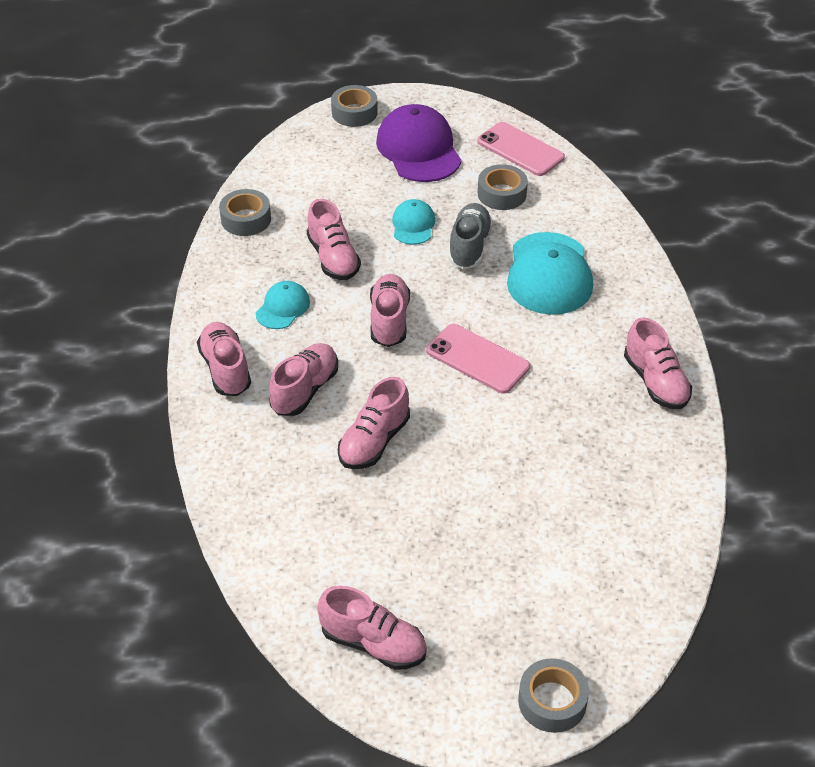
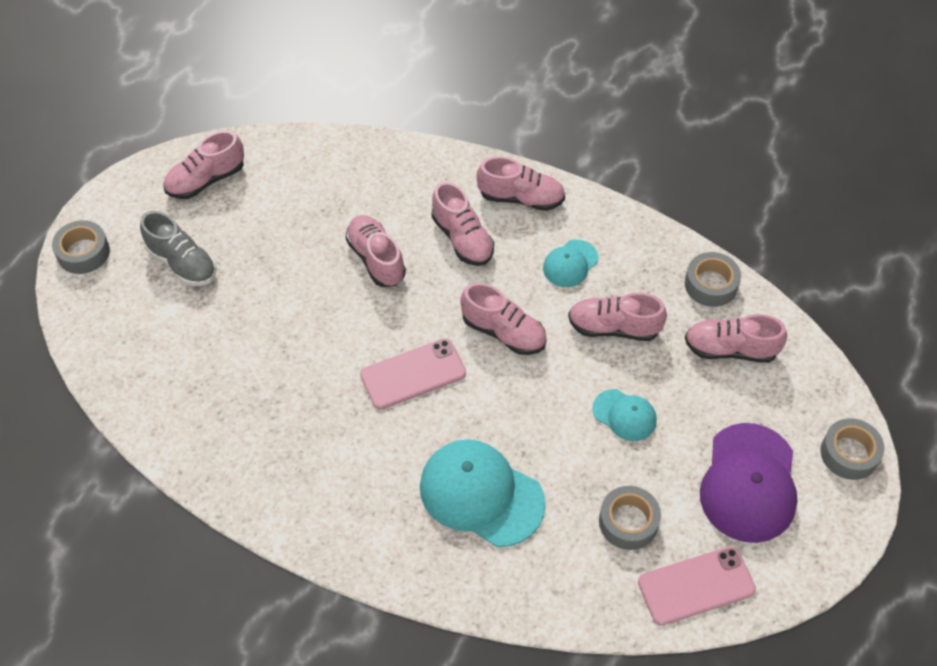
camera: 120 degrees right, 10 degrees up
(283, 307) = (570, 263): turquoise cap -> turquoise cap turned 75 degrees clockwise
(419, 149) = (749, 483): purple cap -> purple cap turned 90 degrees clockwise
(469, 247) = (563, 447): grey shoe -> grey shoe (182, 263)
(655, 382) = (288, 497): pink shoe -> pink shoe (730, 349)

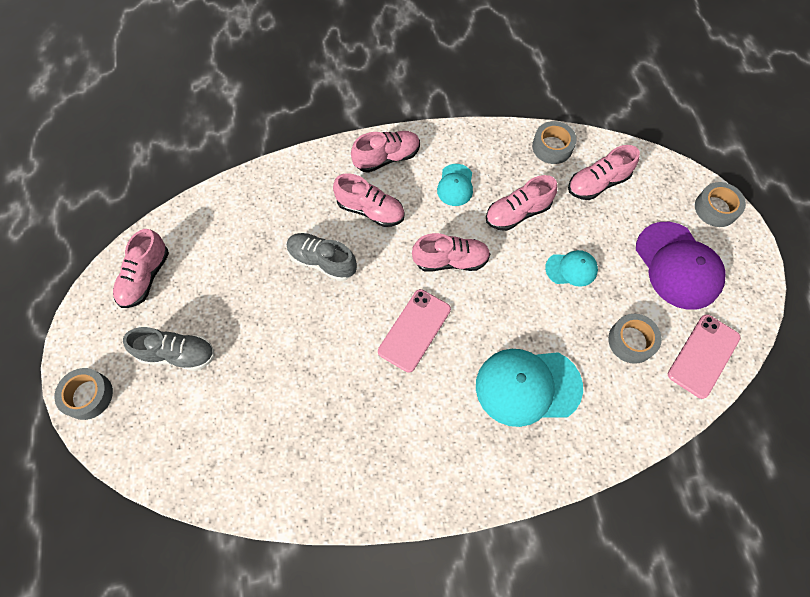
camera: 35 degrees left, 10 degrees up
(376, 259) = (322, 261): pink shoe -> grey shoe

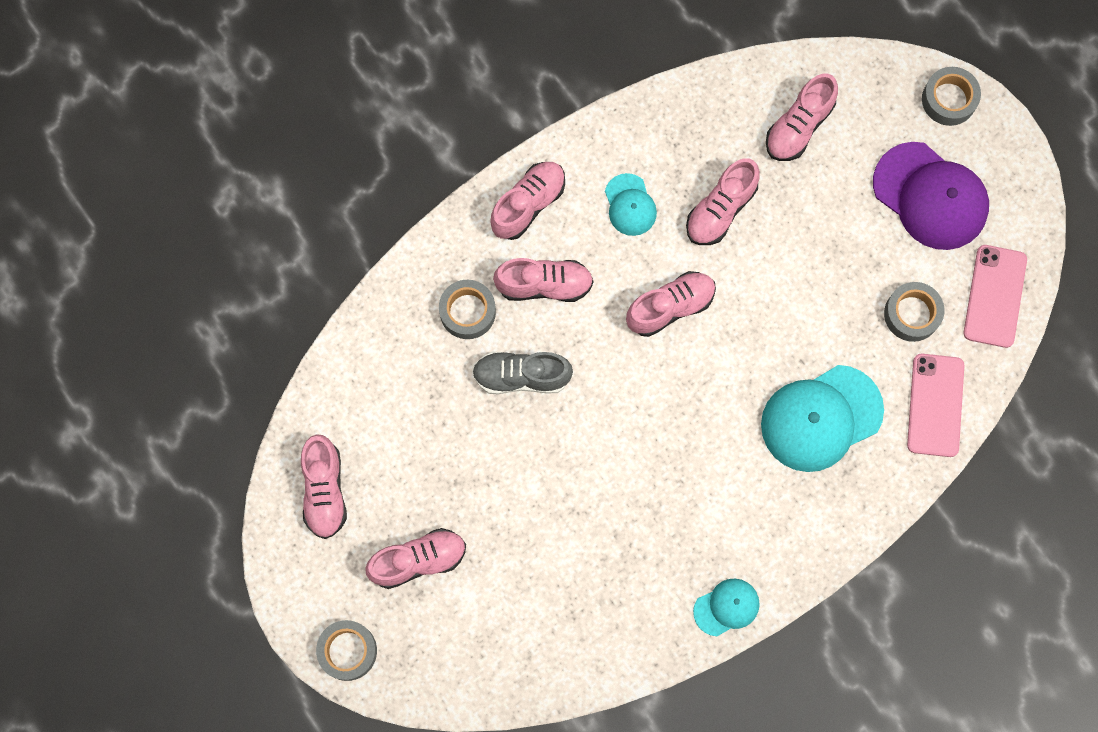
camera: 25 degrees left, 10 degrees up
(177, 354) = (418, 560): grey shoe -> pink shoe
(414, 330) = (669, 411): pink phone -> pink phone (935, 405)
(552, 147) = (724, 98): grey tape -> grey tape (467, 312)
(571, 269) = (812, 255): turquoise cap -> turquoise cap (726, 607)

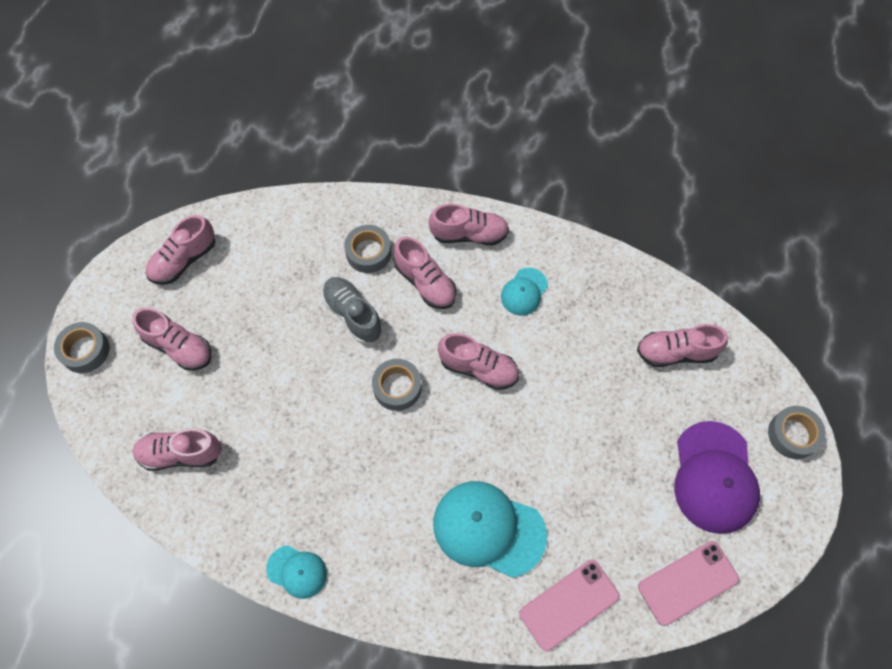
camera: 50 degrees right, 10 degrees down
(720, 210) = (573, 348): pink shoe -> pink shoe (180, 453)
(912, 314) = (619, 532): grey tape -> grey tape (397, 387)

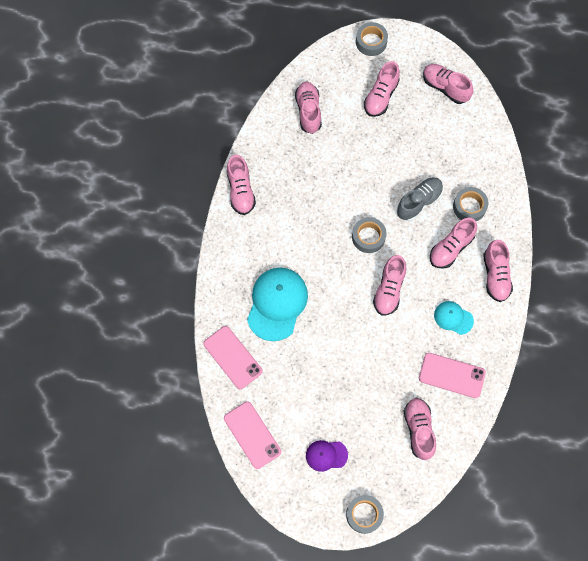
camera: 85 degrees right, 5 degrees up
(297, 571) = (241, 191): turquoise cap -> pink shoe
(603, 303) = (451, 375): none -> pink phone
(714, 477) = (326, 455): purple cap -> purple cap, size x0.53

